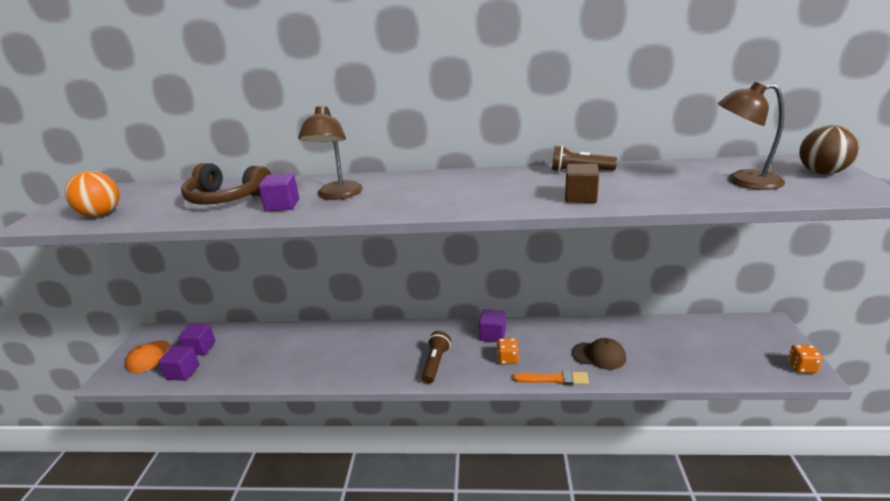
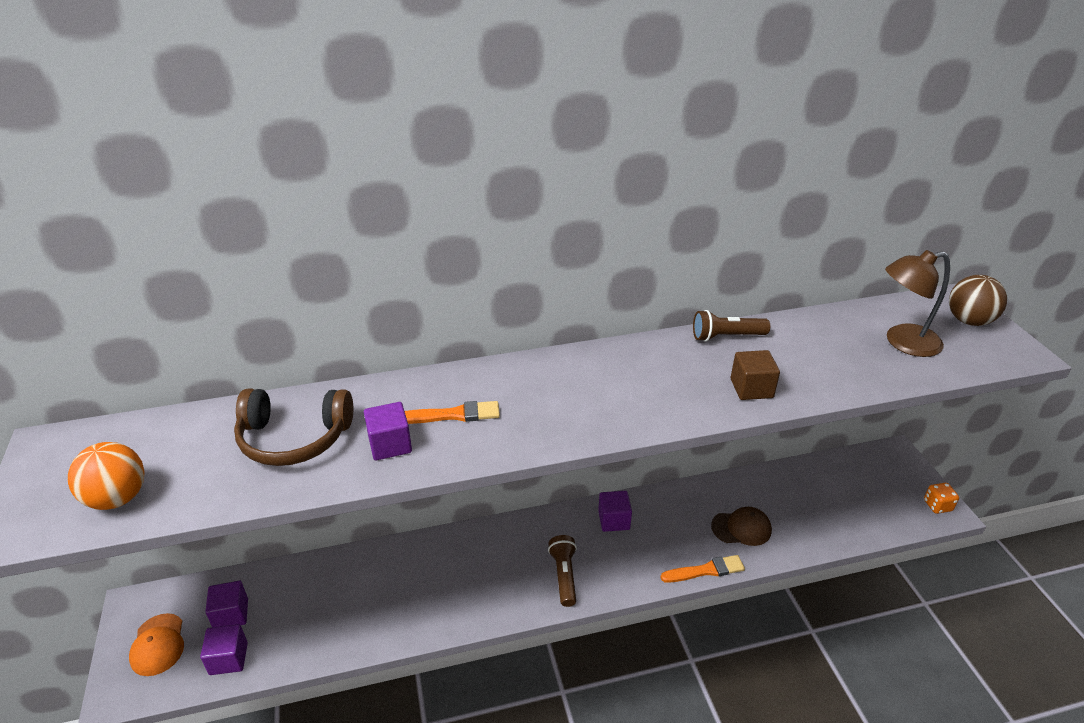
camera: 20 degrees left, 10 degrees up
(337, 195) = (453, 415): brown lamp -> orange brush
(507, 359) = (644, 552): orange dice -> none

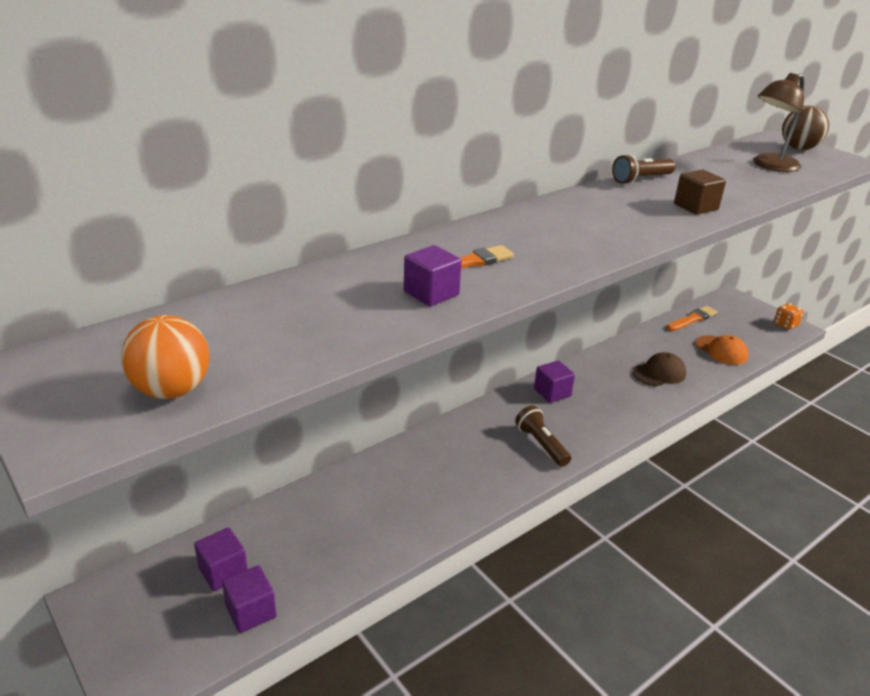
camera: 25 degrees left, 5 degrees down
(158, 645) = (153, 626): orange cap -> orange cap (721, 350)
(294, 438) = (326, 306): brown headphones -> none
(705, 570) = (655, 409): orange brush -> orange brush (692, 319)

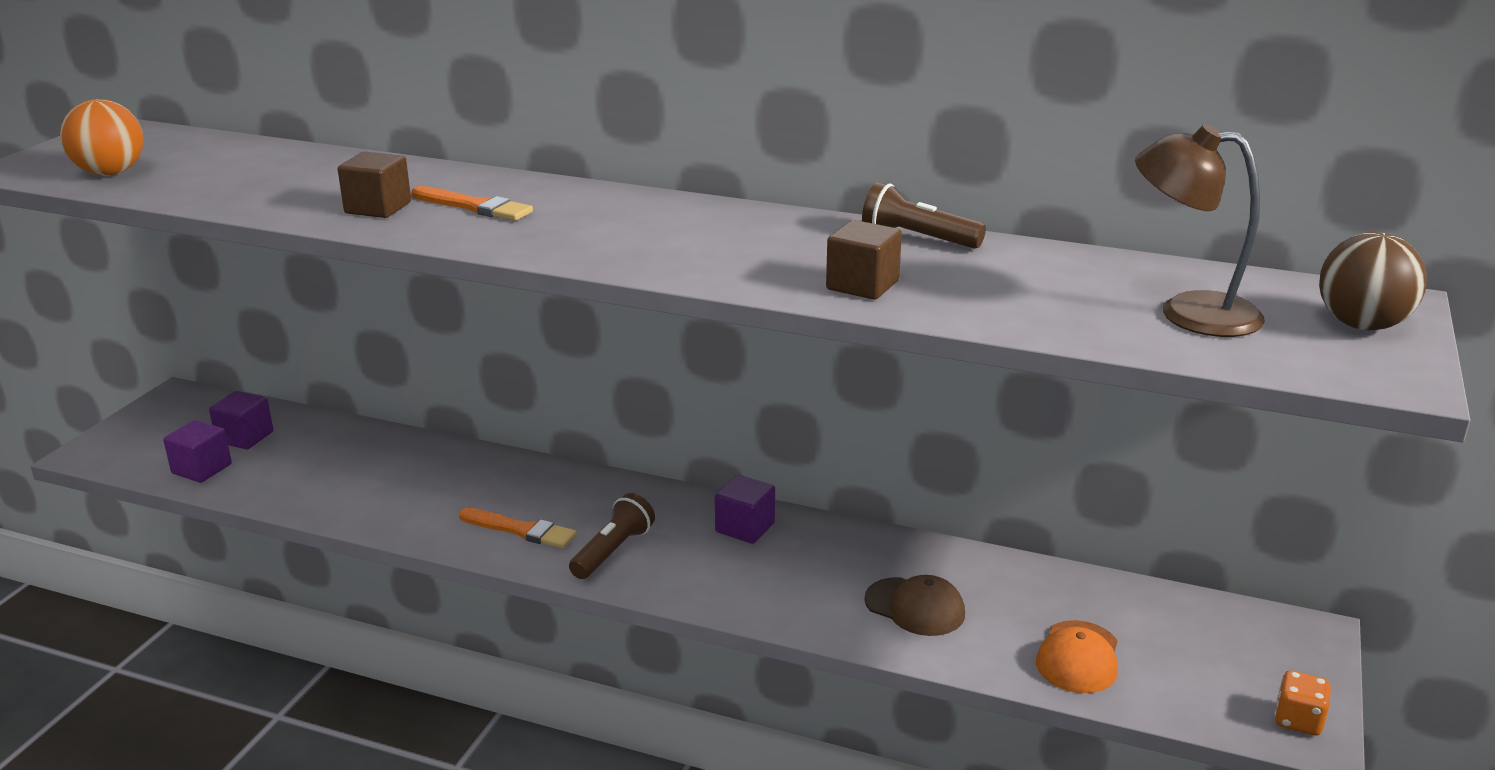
camera: 60 degrees right, 5 degrees down
(431, 293) = (378, 208): purple cube -> brown cube
(692, 319) = (1147, 604): orange brush -> orange brush (520, 530)

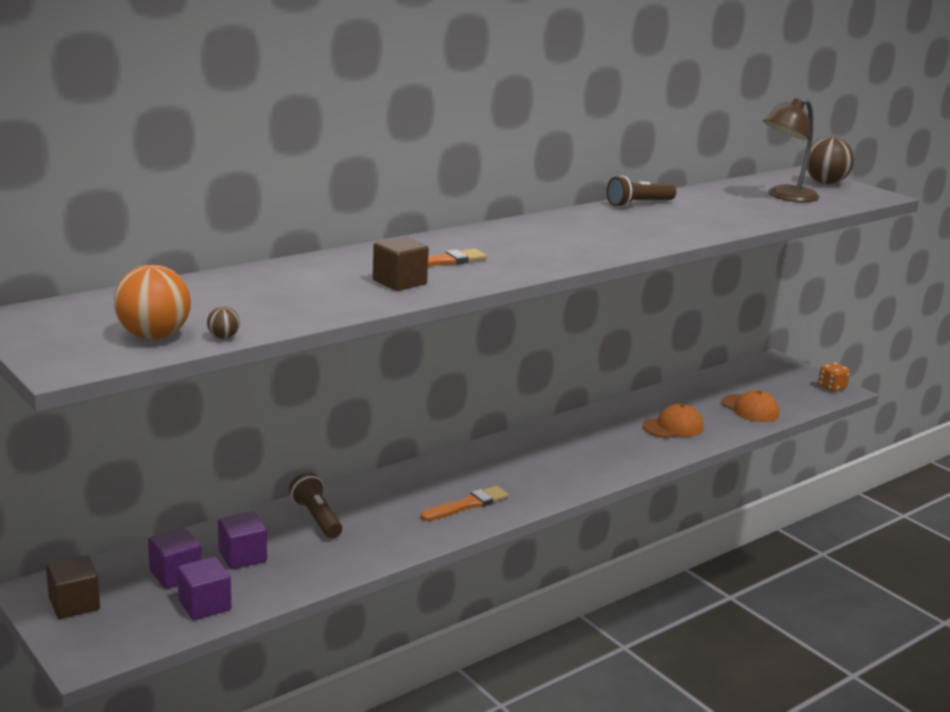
camera: 60 degrees left, 5 degrees down
(130, 192) = (223, 337): none -> brown ball
(613, 551) = (527, 484): brown flashlight -> brown flashlight (316, 518)
(745, 527) = (547, 440): purple cube -> purple cube (242, 556)
(862, 285) = (689, 227): brown cube -> brown cube (74, 604)
(915, 607) = (673, 427): brown cap -> orange cap

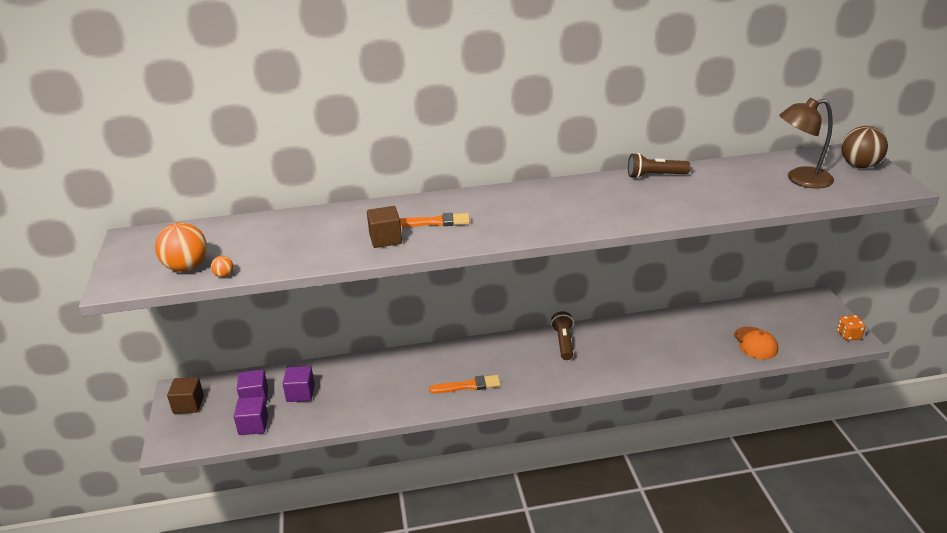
camera: 30 degrees right, 10 degrees up
(223, 337) = (224, 275): brown ball -> orange ball
(316, 518) = (365, 373): brown flashlight -> brown flashlight (563, 342)
(673, 427) = (675, 348): orange cap -> none

